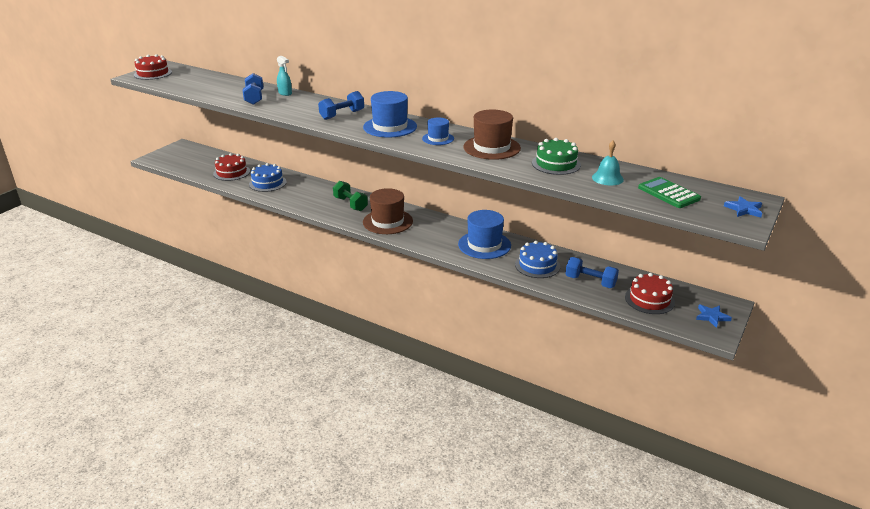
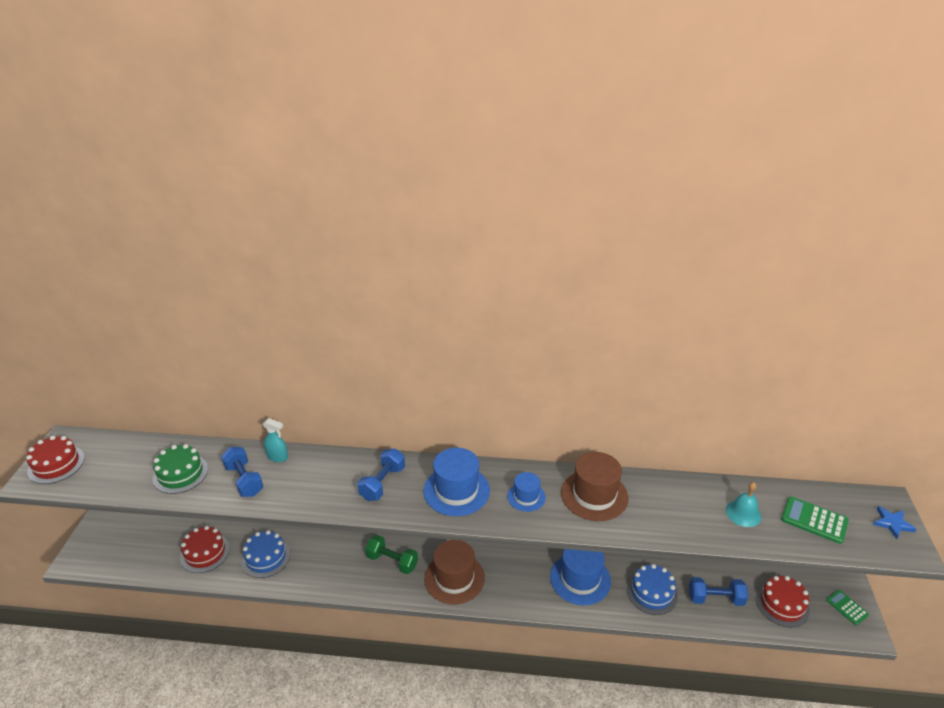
camera: 25 degrees left, 5 degrees up
(556, 164) = (678, 504): green cake -> green cake (180, 474)
(712, 317) = (847, 607): blue star -> green calculator

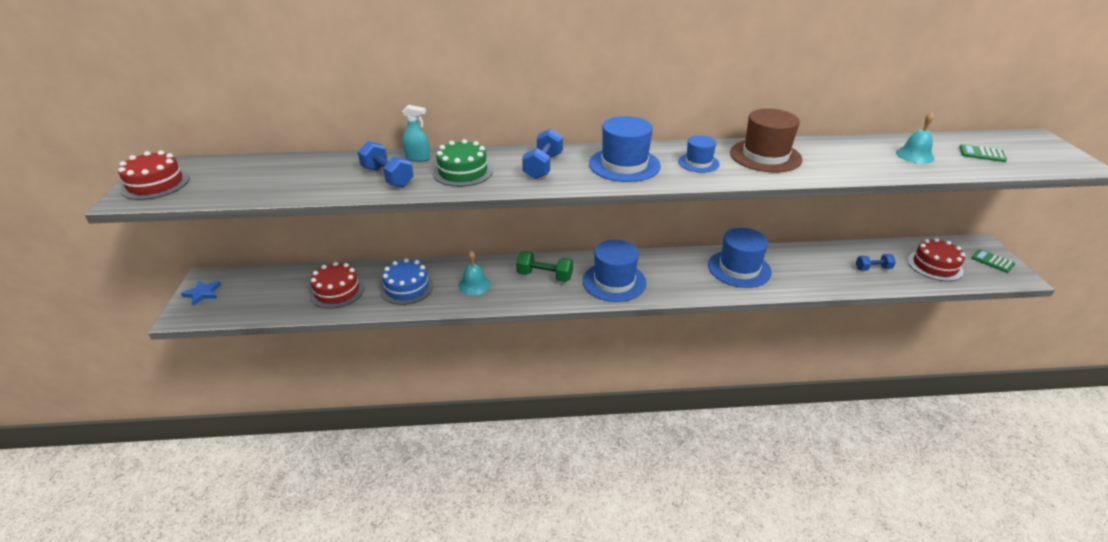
camera: 10 degrees left, 0 degrees up
(180, 474) = (311, 178): green cake -> green cake (463, 172)
(326, 563) = (474, 285): none -> turquoise bell
(454, 578) = (614, 282): brown hat -> blue hat
(652, 592) = (812, 271): blue cake -> none
(715, 598) = (873, 268): blue dumbbell -> blue dumbbell, size x0.64
(814, 520) = (982, 154): green calculator -> green calculator, size x0.66
(892, 523) = (1052, 150): blue star -> blue star (203, 293)

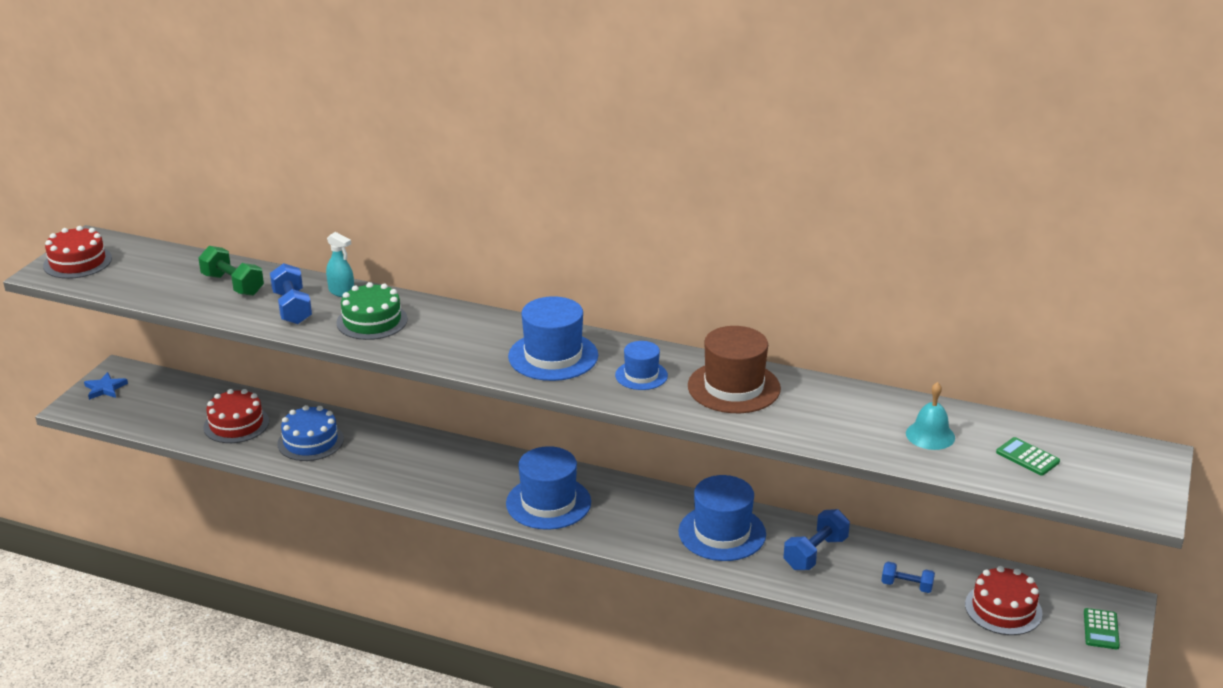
camera: 25 degrees right, 5 degrees down
(474, 285) = (385, 459): turquoise bell -> none
(543, 166) = (462, 335): blue dumbbell -> blue dumbbell (815, 553)
(544, 276) = (472, 472): green dumbbell -> green dumbbell (233, 285)
(992, 261) = (1101, 629): green calculator -> green calculator turned 150 degrees counterclockwise

